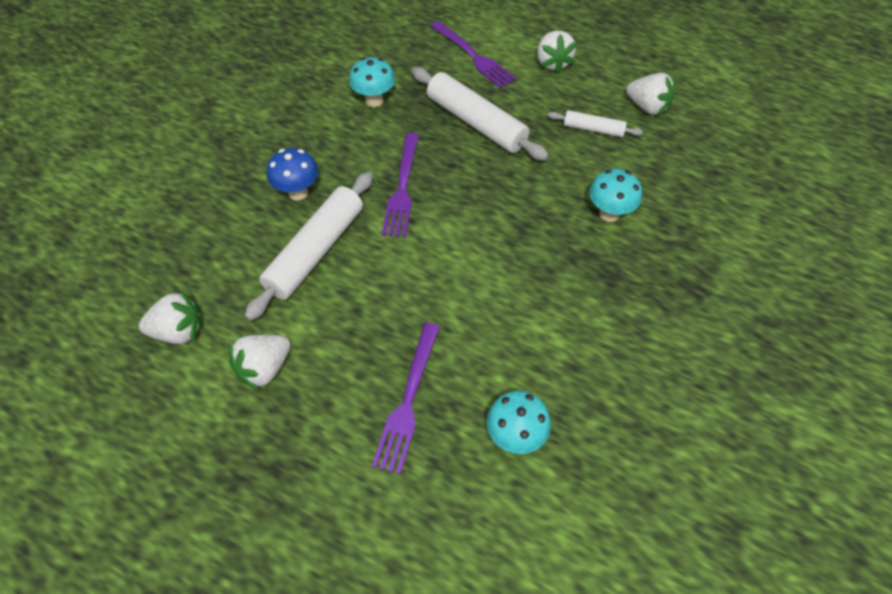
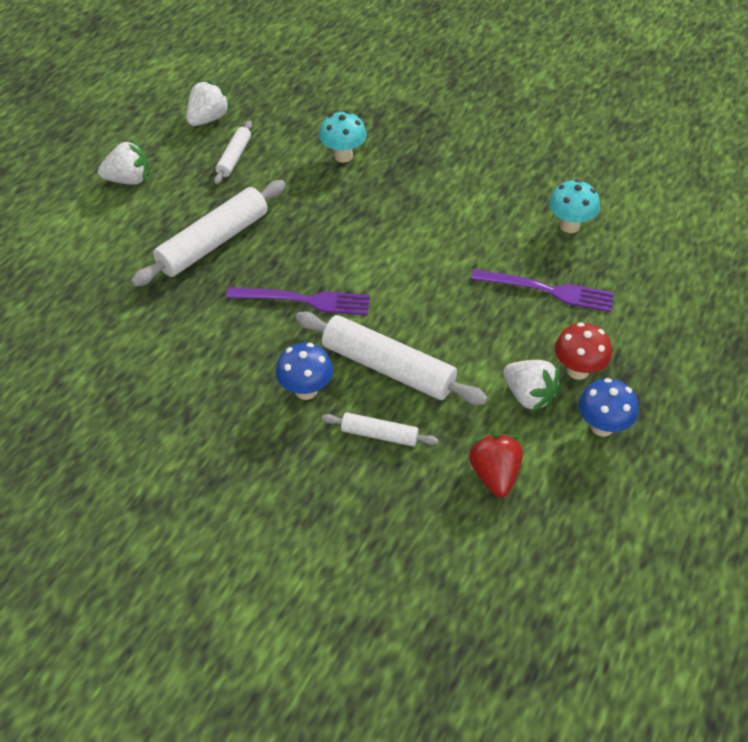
camera: 90 degrees left, 5 degrees down
(179, 331) = (494, 474): white strawberry -> red strawberry
(213, 435) = (602, 426): none -> blue mushroom
(241, 244) = (379, 435): none -> white rolling pin
(290, 419) = (578, 370): none -> red mushroom
(374, 101) = (164, 329): turquoise mushroom -> none
(474, 57) = (104, 242): purple fork -> none

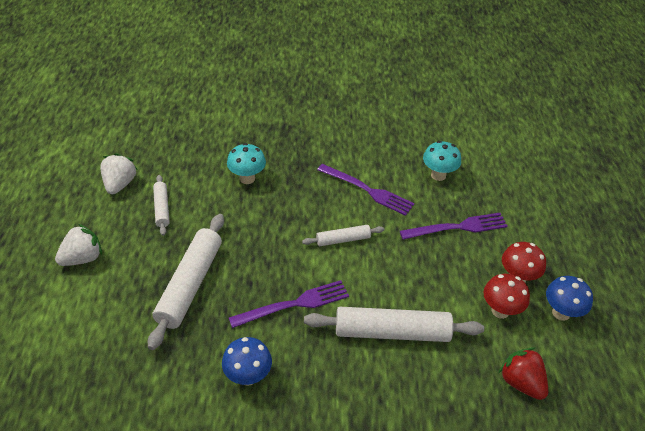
camera: 30 degrees left, 5 degrees down
(306, 390) = (344, 378): blue mushroom -> blue mushroom (248, 376)
(379, 435) = (422, 389): white rolling pin -> white rolling pin (343, 239)
(471, 214) = (368, 191): none -> purple fork
(529, 395) = (500, 311): white strawberry -> red mushroom

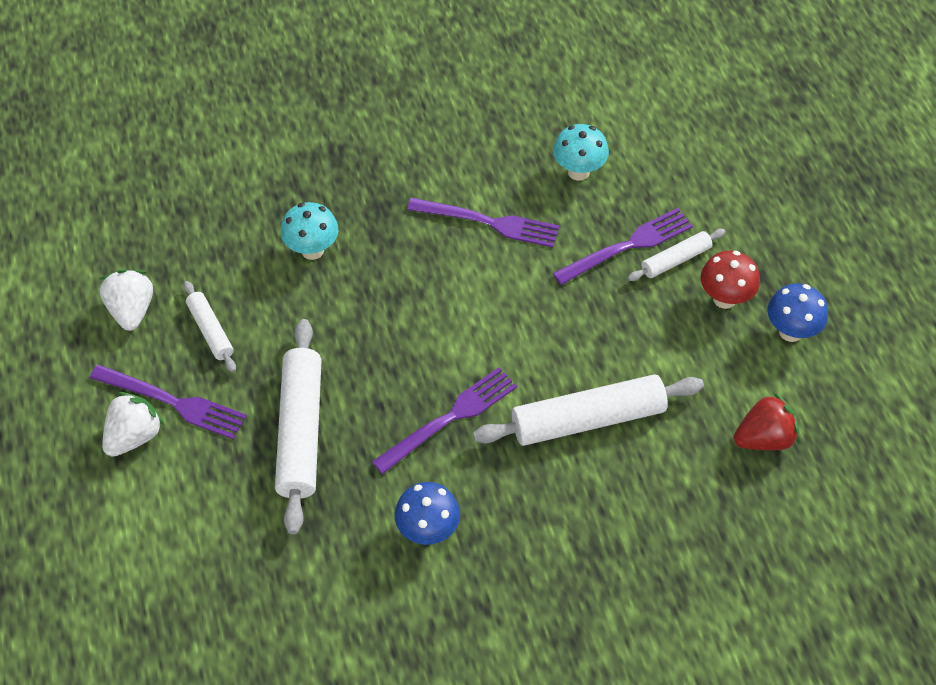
camera: 15 degrees left, 10 degrees up
(118, 245) = (174, 402): none -> purple fork
(343, 239) = (481, 307): white rolling pin -> white rolling pin (676, 260)
(500, 311) = (715, 350): red mushroom -> none
(521, 382) = (764, 438): red strawberry -> red strawberry turned 120 degrees clockwise

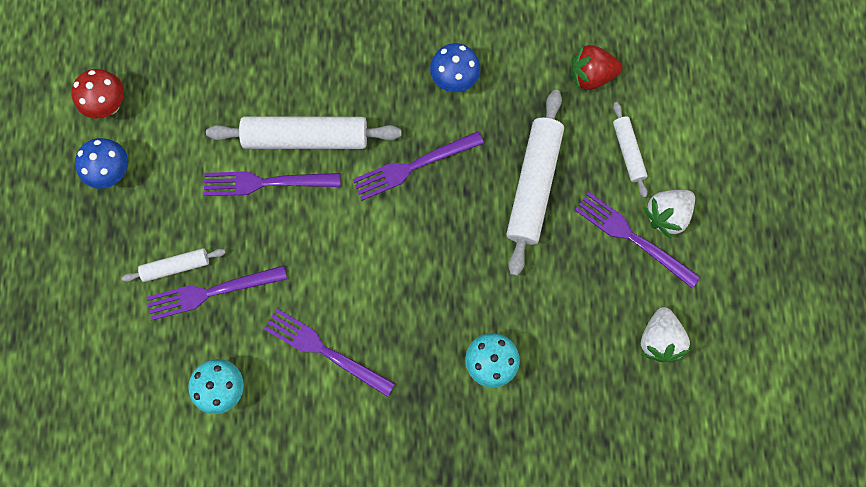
camera: 165 degrees left, 20 degrees up
(211, 330) = (593, 299): white rolling pin -> white rolling pin (628, 152)
(616, 360) = (265, 183): none -> purple fork
(724, 298) = (152, 217): red mushroom -> red mushroom (109, 105)
(764, 438) = (178, 88): red strawberry -> red strawberry (591, 75)

